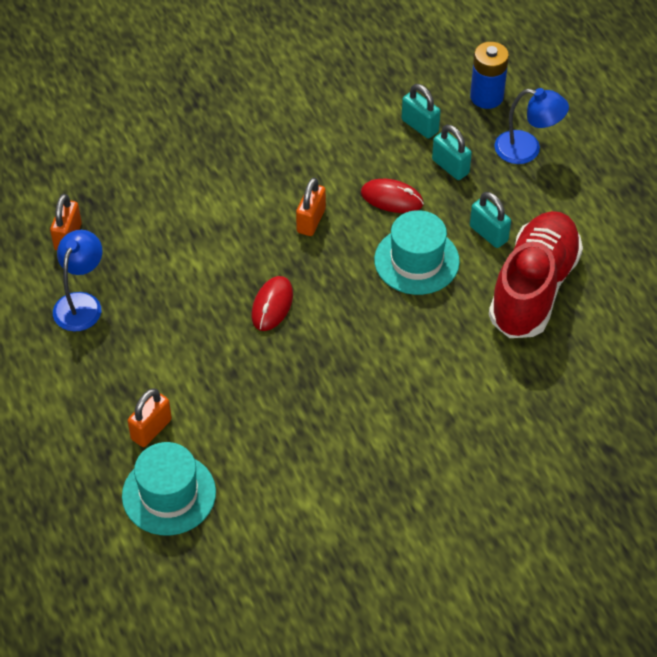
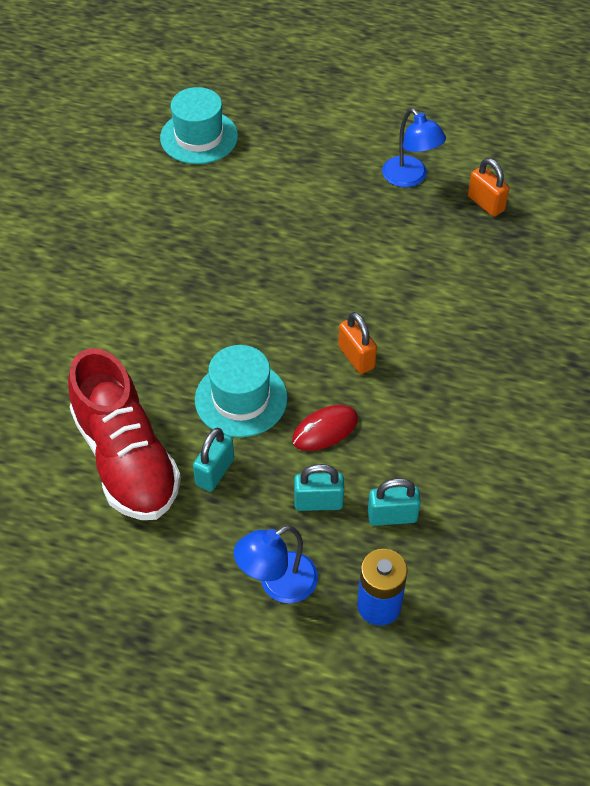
camera: 130 degrees right, 0 degrees up
(151, 429) = (258, 155): orange padlock -> none
(272, 305) = (295, 279): red mouse -> none
(488, 234) = (215, 472): turquoise padlock -> turquoise padlock turned 60 degrees counterclockwise

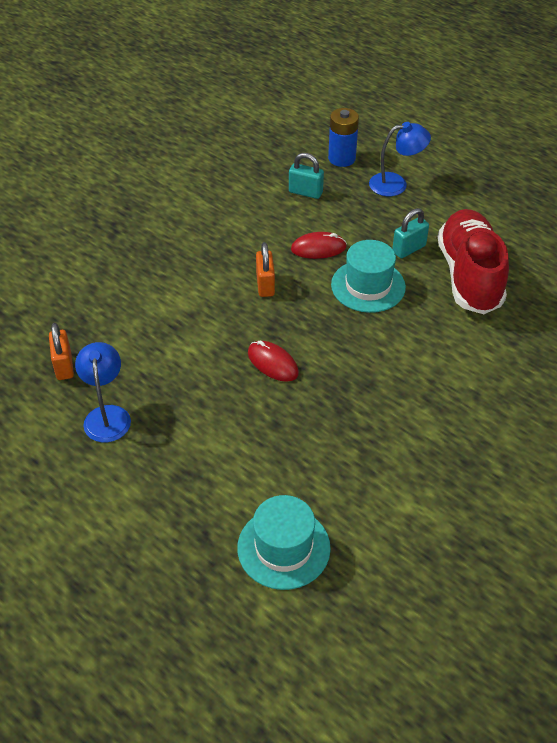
camera: 155 degrees left, 5 degrees down
(294, 274) = (272, 363): none -> red mouse
(318, 502) = (348, 212): turquoise padlock -> none

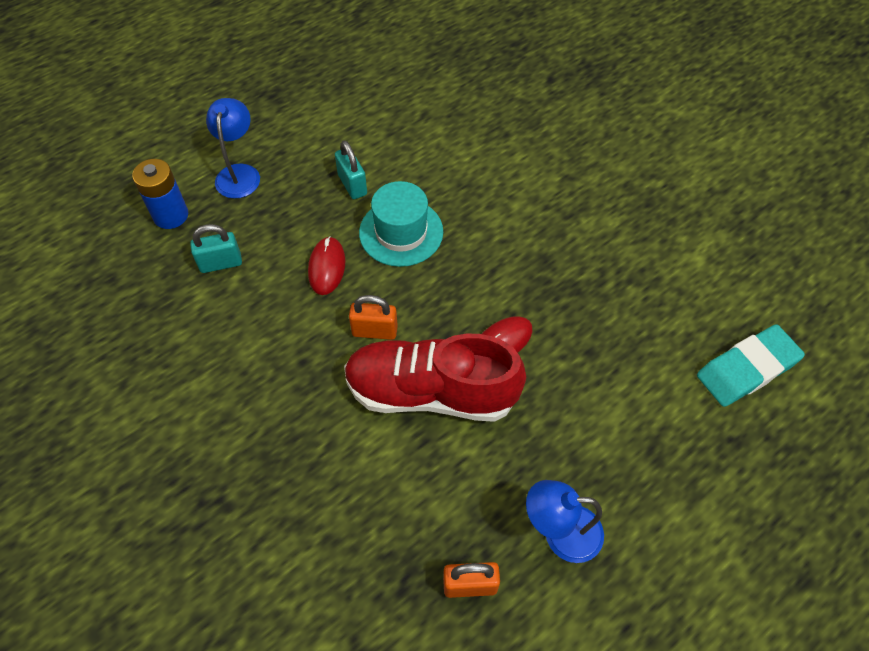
camera: 80 degrees left, 10 degrees up
(283, 548) = (747, 369): turquoise hat -> turquoise eraser
(305, 192) = (221, 263): turquoise padlock -> turquoise padlock turned 45 degrees clockwise
(469, 276) = (407, 144): red shoe -> red shoe (431, 392)

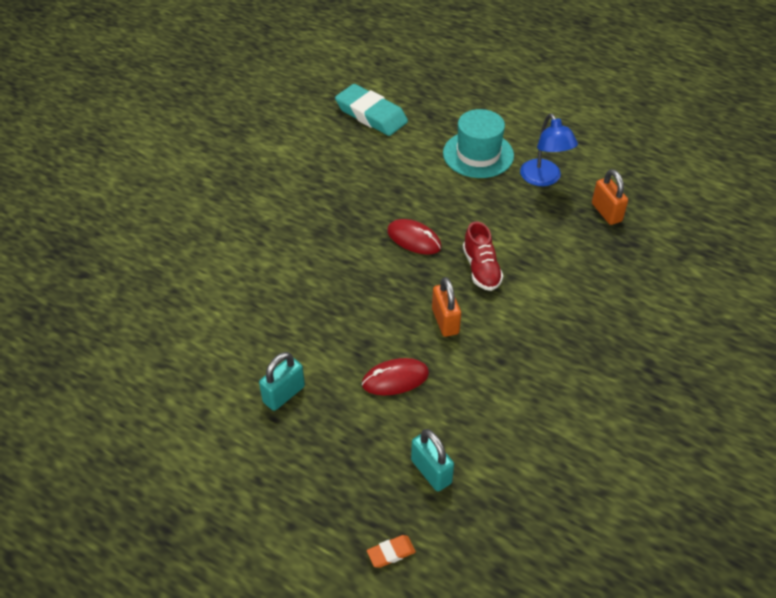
camera: 110 degrees left, 10 degrees down
(171, 215) = (391, 553): blue battery -> orange eraser
(239, 173) = (304, 509): blue lamp -> none
(401, 232) = (329, 335): turquoise hat -> turquoise hat (478, 154)
(431, 392) = (481, 269): red shoe -> red shoe, size x0.49

